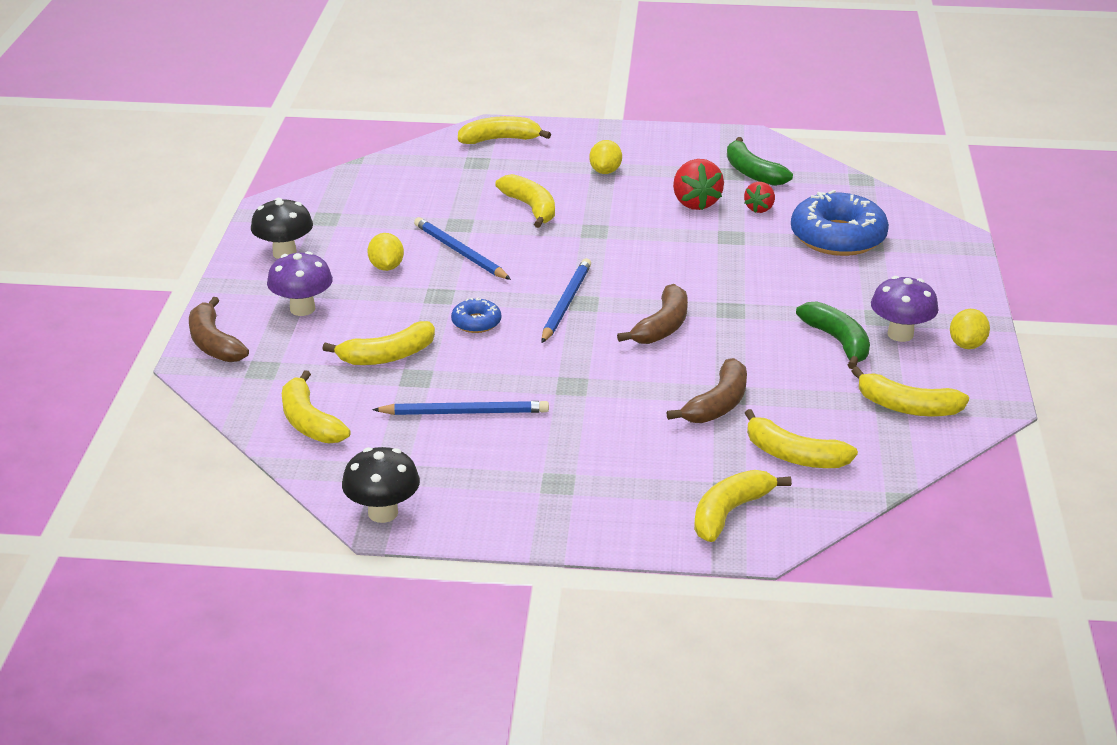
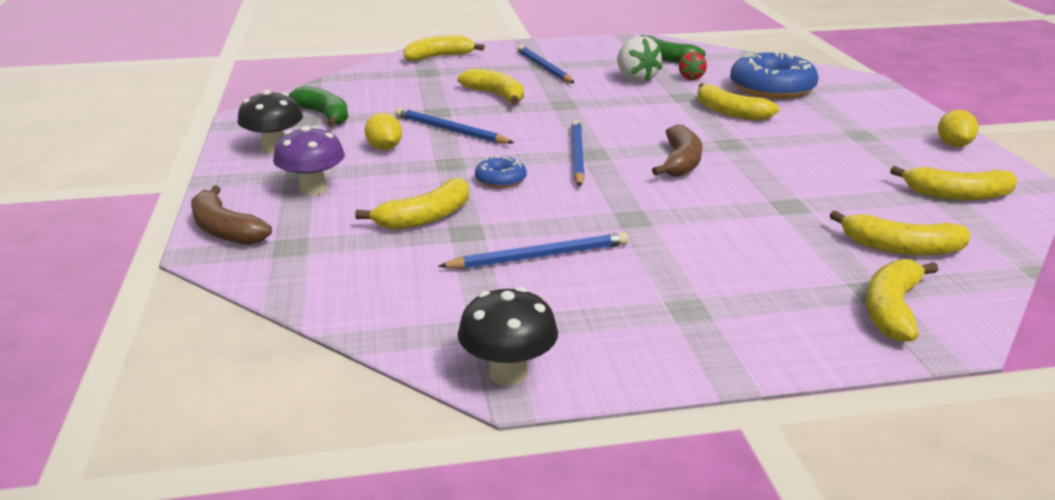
camera: 15 degrees left, 5 degrees down
(309, 422) = (368, 289): yellow banana -> yellow banana (730, 112)
(605, 171) = (543, 67): yellow lemon -> blue pencil
(695, 203) = (635, 79): red strawberry -> white strawberry
(718, 404) = (787, 215): brown banana -> none
(838, 342) = (845, 155): green banana -> green banana (324, 115)
(900, 334) = (891, 144): purple mushroom -> none

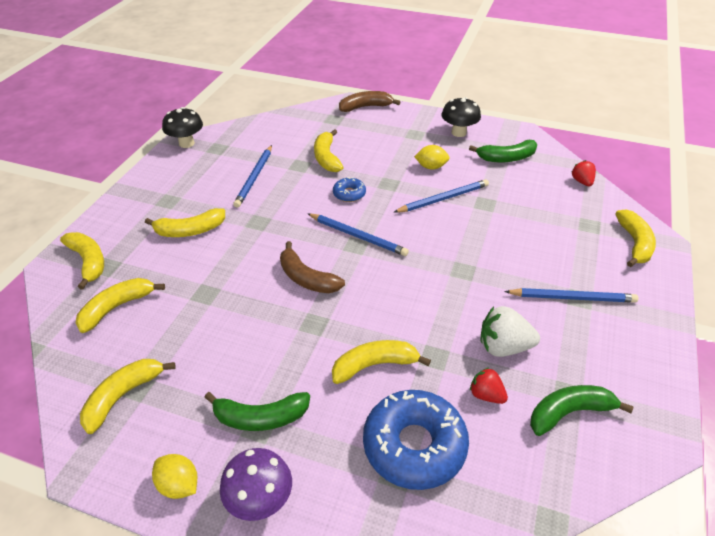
camera: 120 degrees right, 15 degrees up
(313, 189) = (390, 134): purple mushroom -> purple mushroom (260, 501)
(348, 81) = (582, 182): none -> red strawberry
(496, 95) = (506, 242): yellow banana -> yellow banana (190, 231)
(852, 136) = (260, 417): none -> green banana

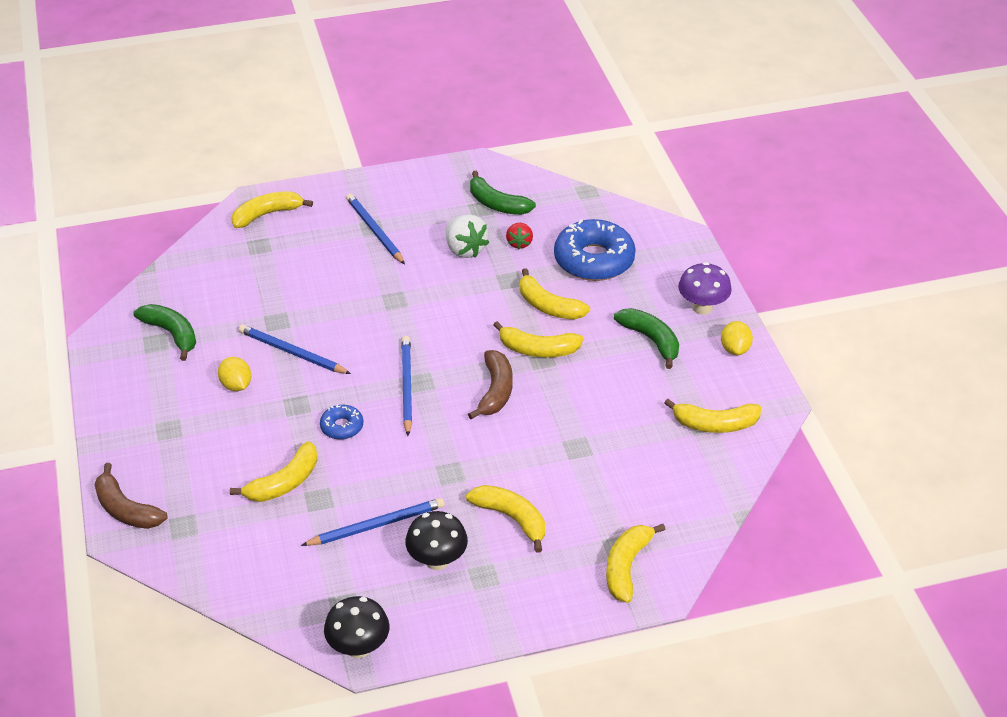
camera: 125 degrees left, 0 degrees up
(117, 307) = (651, 496): yellow banana -> yellow banana (538, 349)
(458, 133) = (138, 392): black mushroom -> black mushroom (437, 560)
(582, 182) = (182, 268): red strawberry -> none

